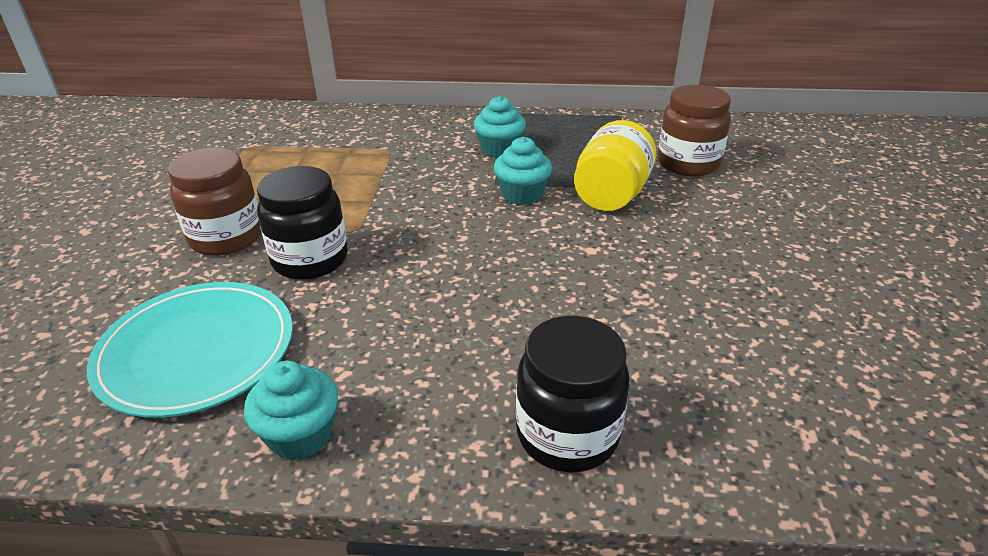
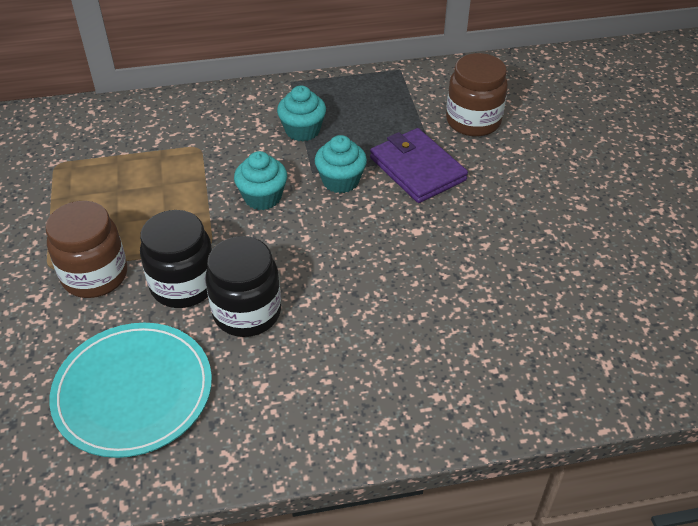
camera: 15 degrees left, 10 degrees up
(300, 434) = (253, 442): turquoise cupcake -> turquoise cupcake (262, 197)
(567, 434) = (446, 399): black jar -> black jar (247, 312)
(611, 195) = (417, 169): yellow jar -> purple wallet

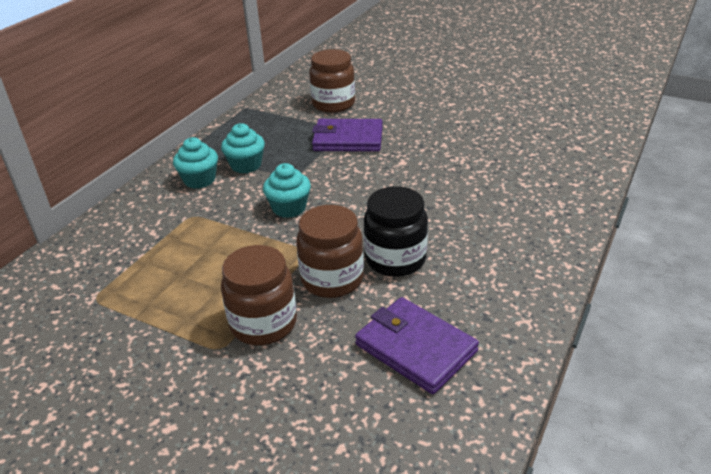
camera: 50 degrees left, 10 degrees down
(133, 391) = (415, 348): turquoise plate -> purple wallet
(183, 285) = (332, 279): black jar -> brown jar
(340, 181) = (318, 170): turquoise cupcake -> turquoise cupcake (199, 180)

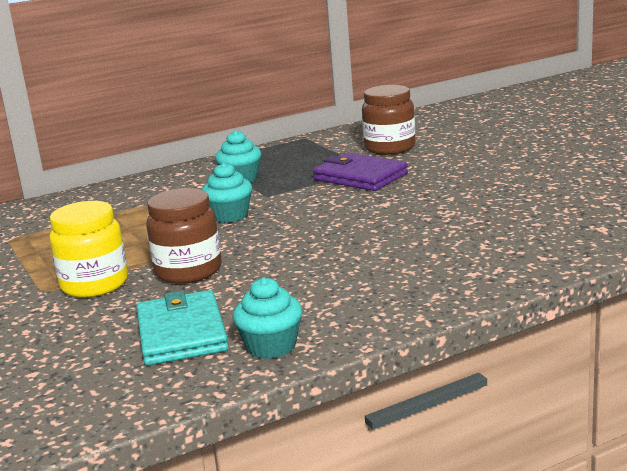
camera: 35 degrees right, 15 degrees down
(199, 180) = (189, 182): turquoise cupcake -> turquoise cupcake (271, 346)
(263, 324) = (95, 284): brown jar -> yellow jar
(395, 259) = (262, 271): black jar -> none
(415, 348) = (181, 333): purple wallet -> turquoise wallet

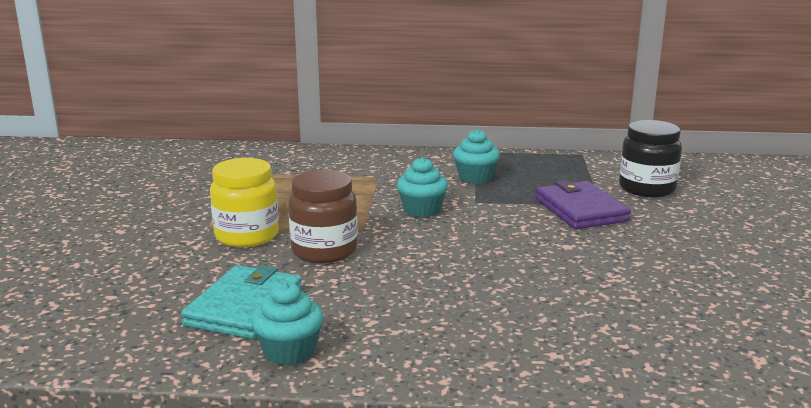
camera: 30 degrees right, 0 degrees up
(390, 148) = (647, 188): brown jar -> black jar

